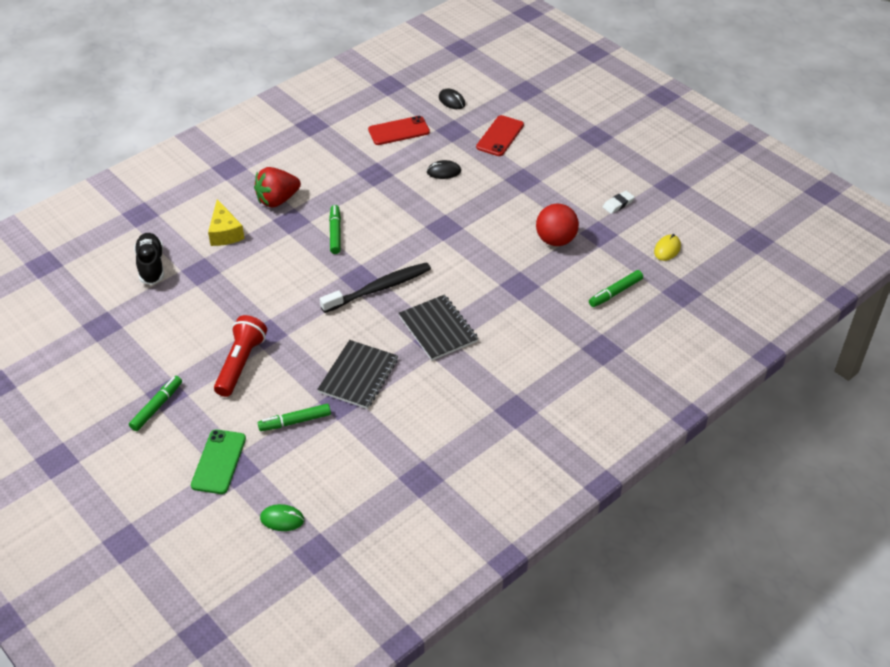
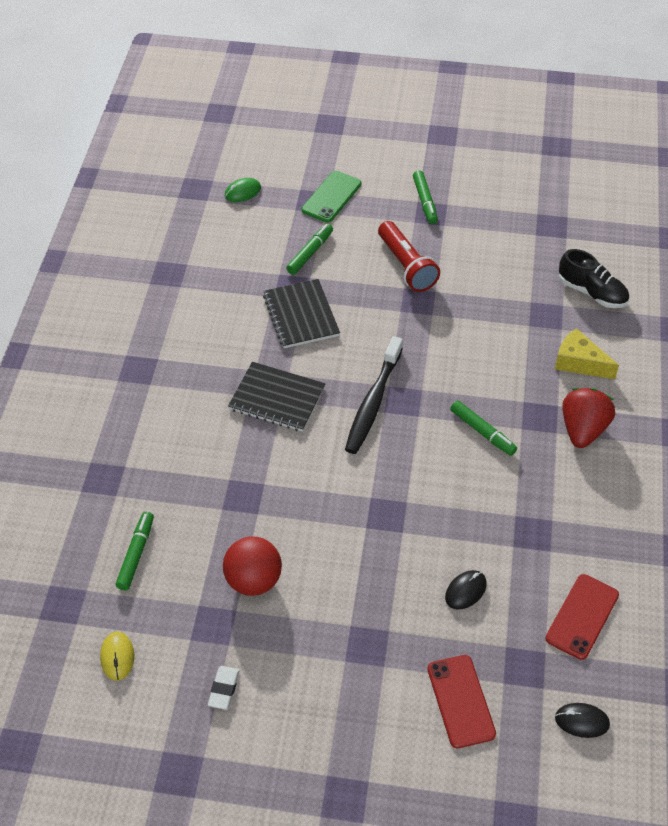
camera: 140 degrees right, 5 degrees up
(219, 462) = (331, 197): green phone -> green phone turned 60 degrees clockwise

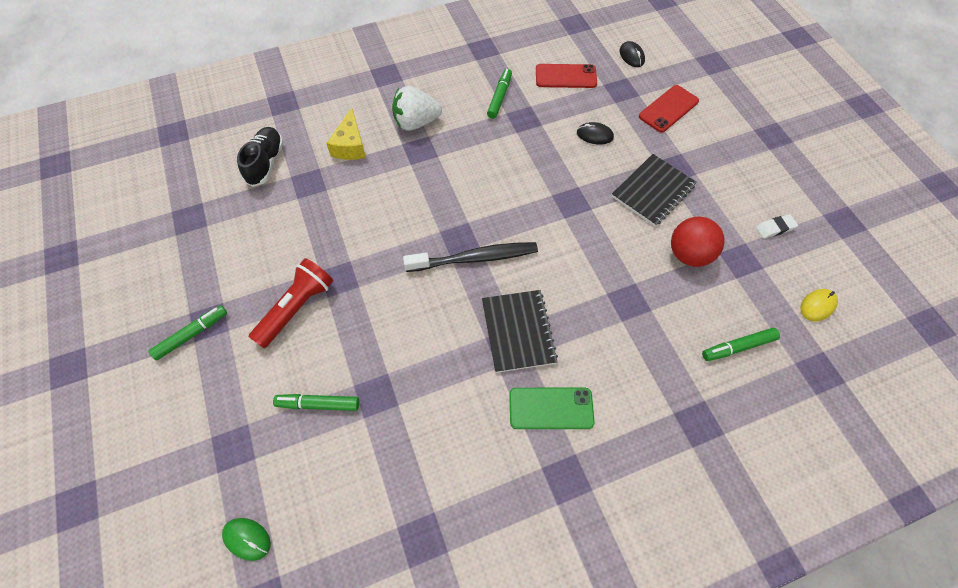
camera: 120 degrees left, 10 degrees up
(301, 315) = (409, 366): black notebook -> black notebook (653, 191)
(331, 197) = (218, 430): green phone -> green phone (551, 408)
(482, 431) = (456, 177): green marker -> green marker (499, 97)
(583, 430) = (416, 122): red strawberry -> white strawberry

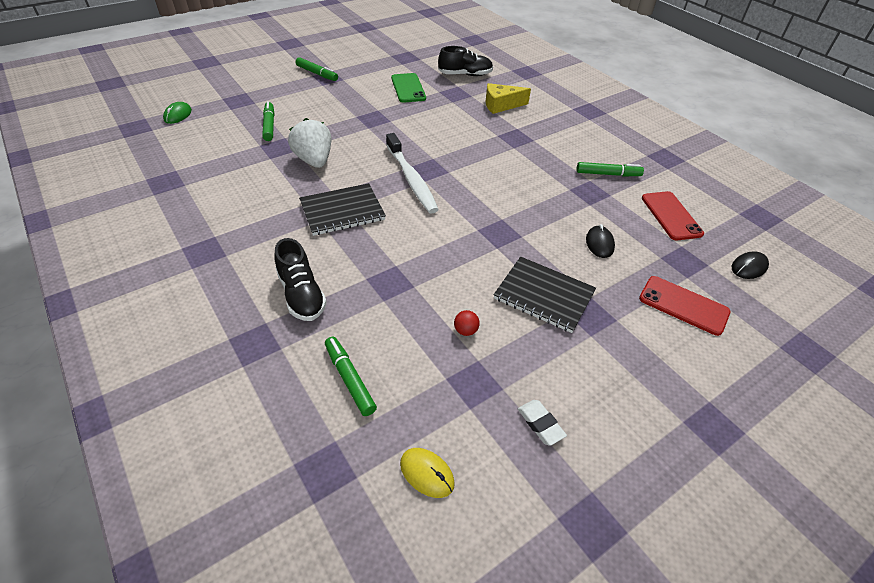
camera: 75 degrees right, 15 degrees down
(297, 308) = (344, 106): red flashlight -> none
(416, 122) = (544, 132): white strawberry -> white strawberry (314, 160)
(475, 258) = (411, 179): black toothbrush -> white toothbrush
(551, 408) = (268, 237): green phone -> green phone (408, 88)
(640, 379) = (301, 295): none -> black shoe
(689, 254) = (465, 330): red ball -> red ball, size x0.43

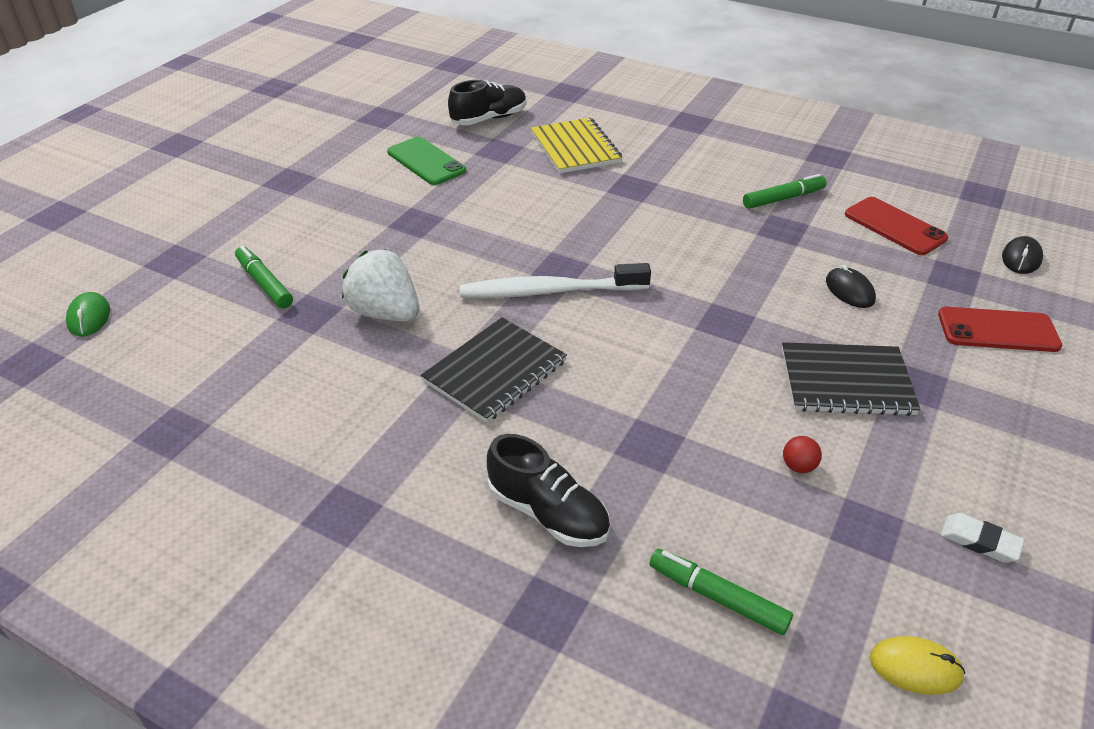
camera: 25 degrees left, 5 degrees down
(317, 73) = (266, 180): green marker -> none
(411, 179) = (549, 291): white toothbrush -> white toothbrush turned 135 degrees clockwise
(501, 105) = (575, 148): yellow cheese -> yellow notebook

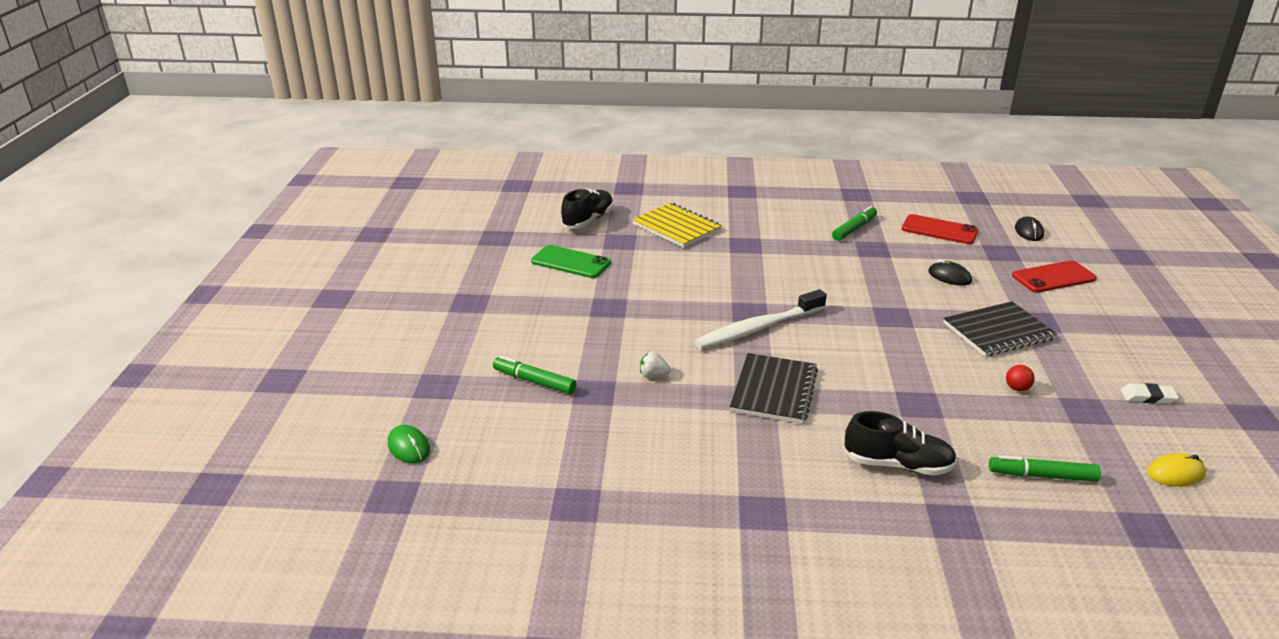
camera: 25 degrees left, 10 degrees down
(385, 313) = (653, 375): white strawberry -> white strawberry, size x0.46

